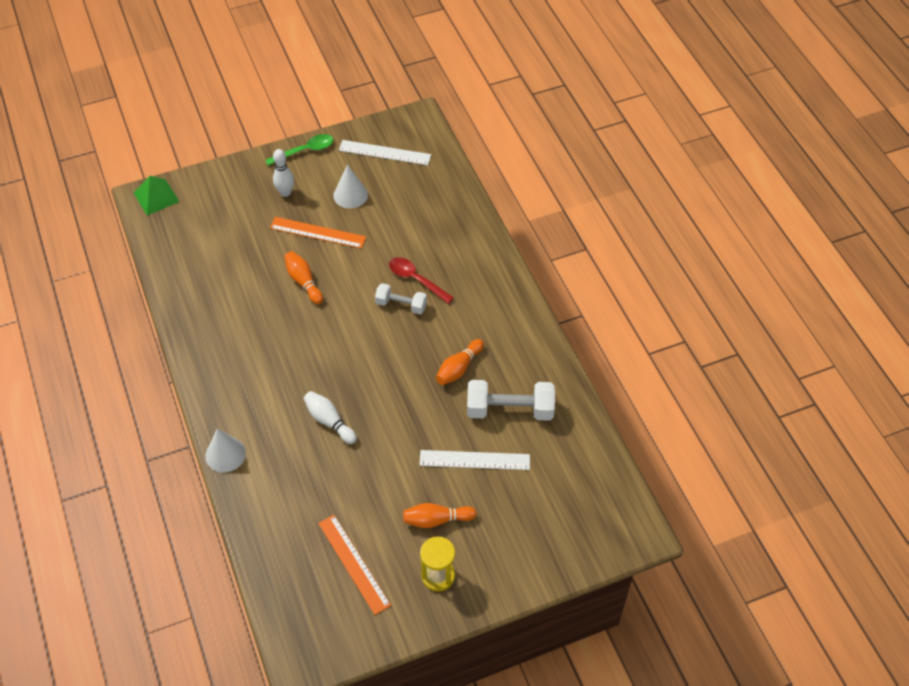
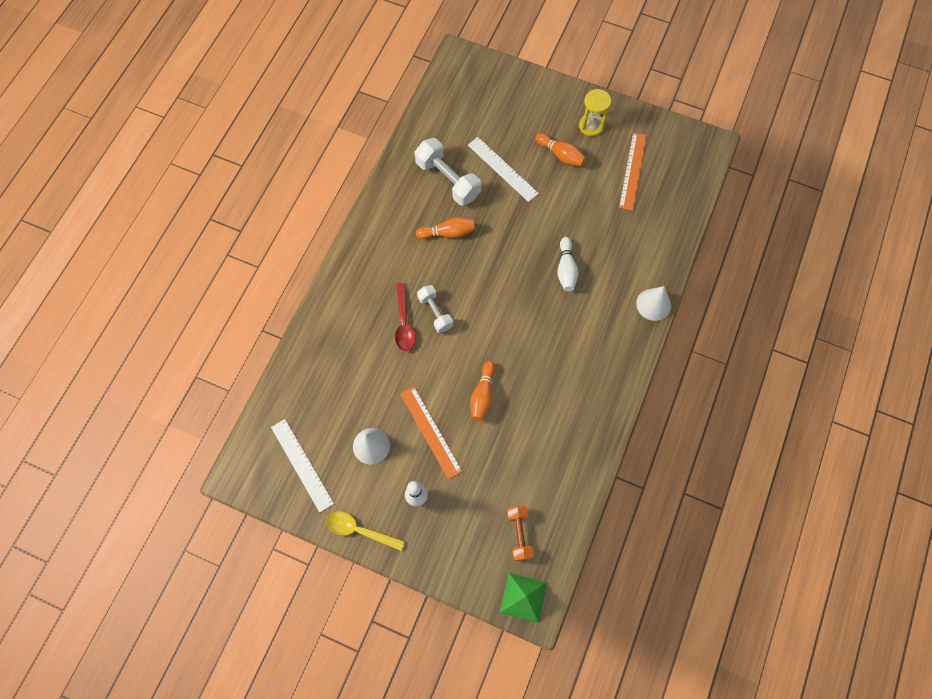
camera: 135 degrees left, 15 degrees up
(192, 225) = (519, 534): none -> orange dumbbell
(305, 151) = (360, 530): green spoon -> yellow spoon

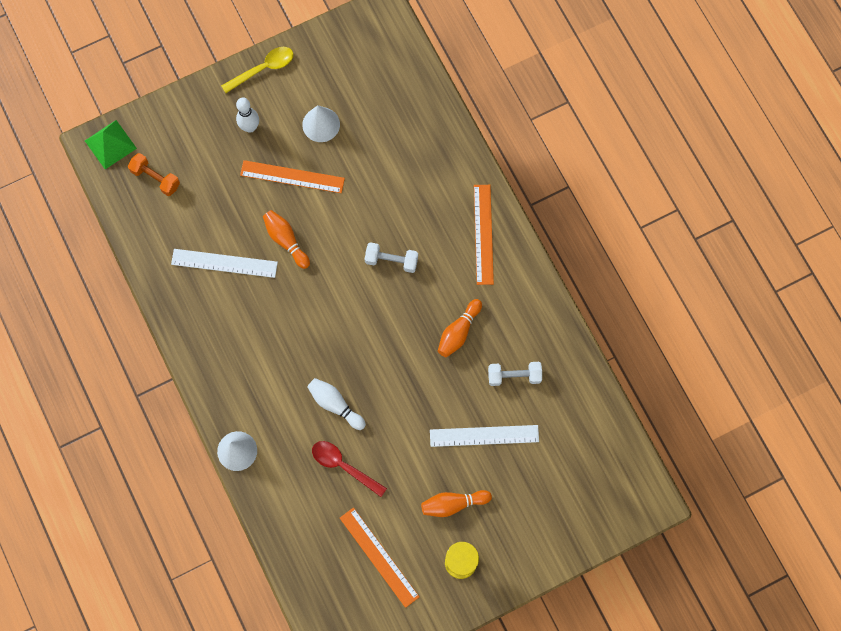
camera: 130 degrees right, 5 degrees up
(302, 465) = (351, 64): white ruler -> white ruler (224, 263)
(364, 269) = (483, 234): none -> orange ruler
(404, 323) = (404, 228): red spoon -> red spoon (343, 466)
(448, 180) = (514, 376): white dumbbell -> white dumbbell, size x0.61

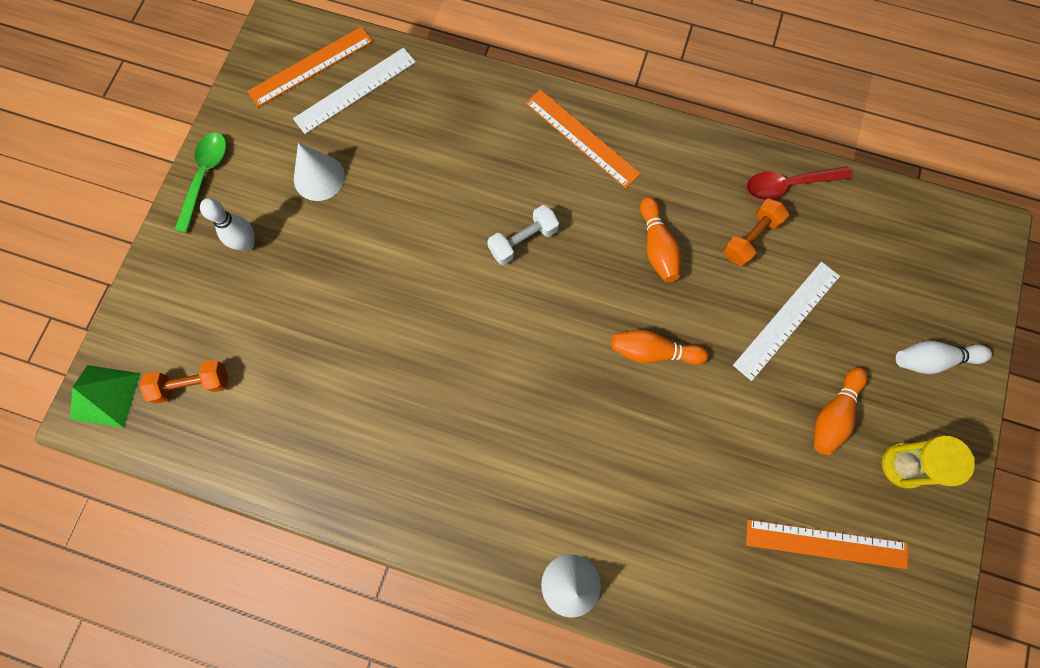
camera: 45 degrees left, 0 degrees up
(224, 263) = (356, 401): white ruler -> white ruler (355, 90)
(263, 69) = (205, 177): yellow spoon -> green spoon
(286, 240) = (398, 319): orange bowling pin -> orange bowling pin (652, 351)
(292, 176) = (340, 251): orange ruler -> orange ruler (310, 66)
(335, 404) = (618, 433): white bowling pin -> white bowling pin (932, 359)
(343, 466) = (692, 487): red spoon -> red spoon (788, 185)
(514, 376) = (750, 238): white dumbbell -> orange dumbbell

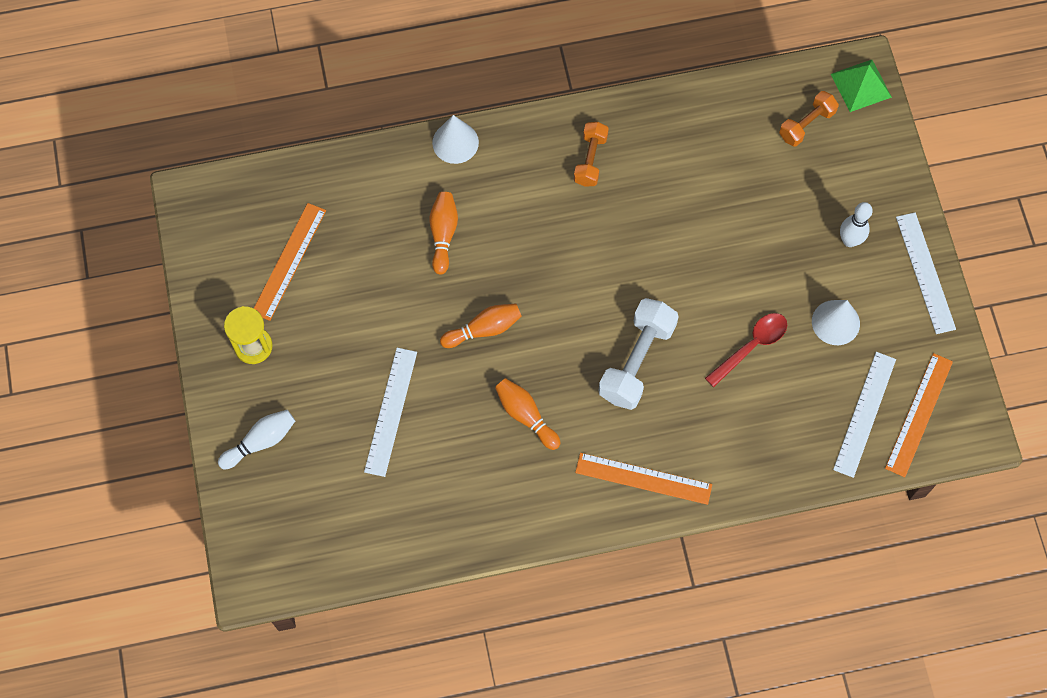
camera: 150 degrees right, 5 degrees down
(205, 177) = (925, 272): green spoon -> white ruler
(523, 240) = (637, 361): white dumbbell -> white dumbbell, size x1.65
(750, 238) = (453, 466): orange dumbbell -> orange dumbbell (590, 160)
(788, 185) = (443, 533): red spoon -> red spoon (751, 346)
(826, 544) = (289, 261): orange ruler -> orange ruler turned 45 degrees counterclockwise
(833, 415) = (322, 355): orange bowling pin -> orange bowling pin (443, 234)

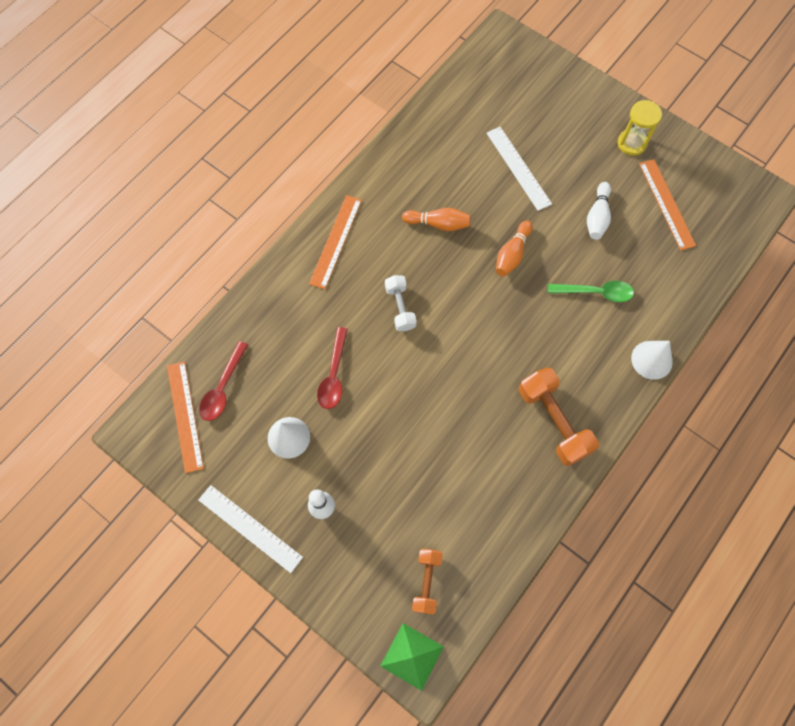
camera: 140 degrees right, 0 degrees up
(261, 441) = (571, 100): white bowling pin -> white bowling pin (597, 217)
(443, 234) = (595, 292): orange bowling pin -> green spoon
(590, 160) = (553, 421): orange dumbbell -> orange dumbbell, size x1.65
(637, 361) = (400, 308): white dumbbell -> white dumbbell, size x0.61
(643, 478) = (335, 241): orange ruler -> orange ruler turned 45 degrees counterclockwise
(865, 414) = (223, 388): white ruler -> red spoon

